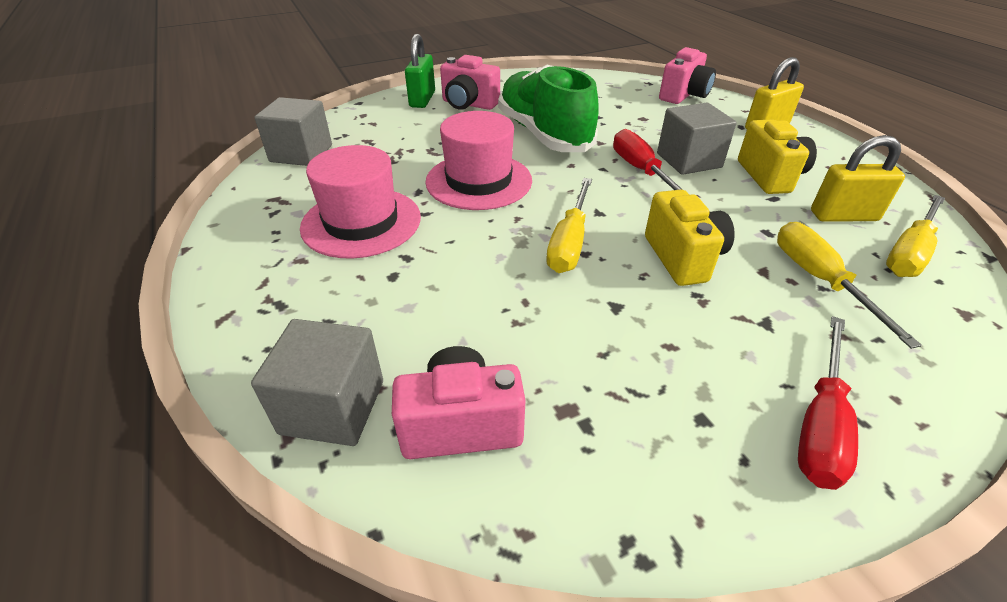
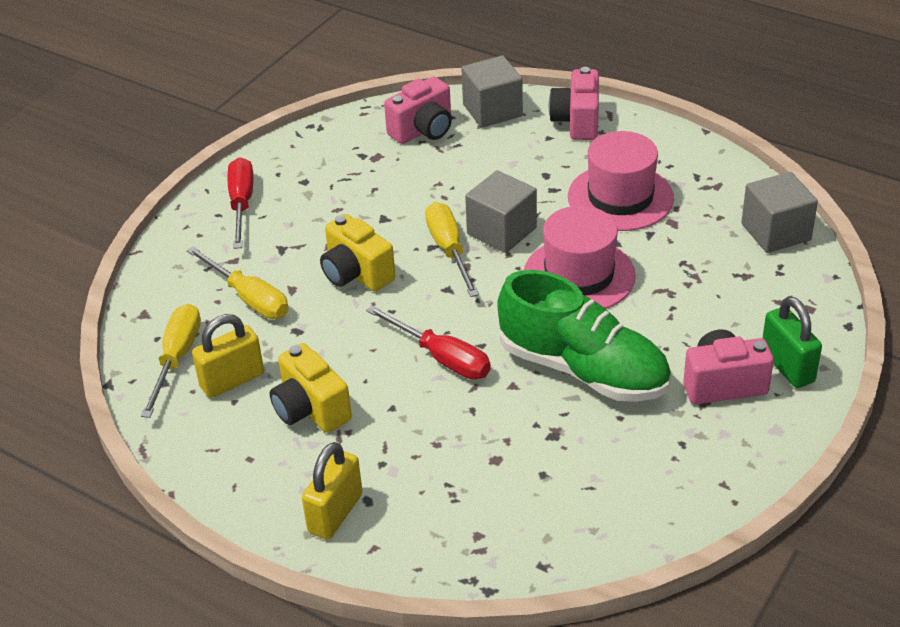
camera: 150 degrees right, 0 degrees up
(684, 95) = (473, 548): pink camera -> pink camera (577, 122)
(688, 160) = (402, 397): grey cube -> grey cube (501, 231)

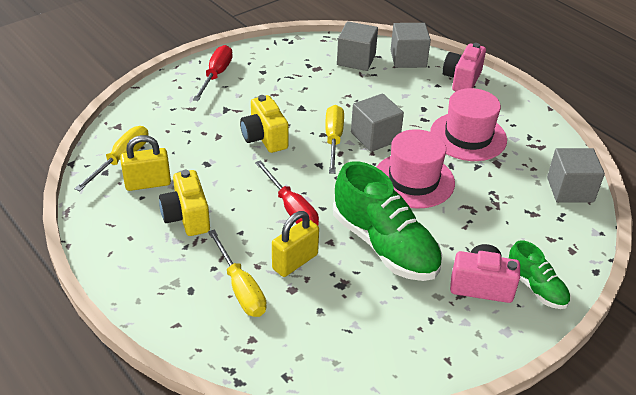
camera: 15 degrees right, 0 degrees up
(249, 298) = (188, 134): yellow screwdriver -> yellow screwdriver (241, 288)
(335, 513) = (164, 292): yellow padlock -> yellow padlock (295, 262)
(423, 130) = (356, 60): pink camera -> grey cube
(787, 366) = (536, 287): green padlock -> green shoe

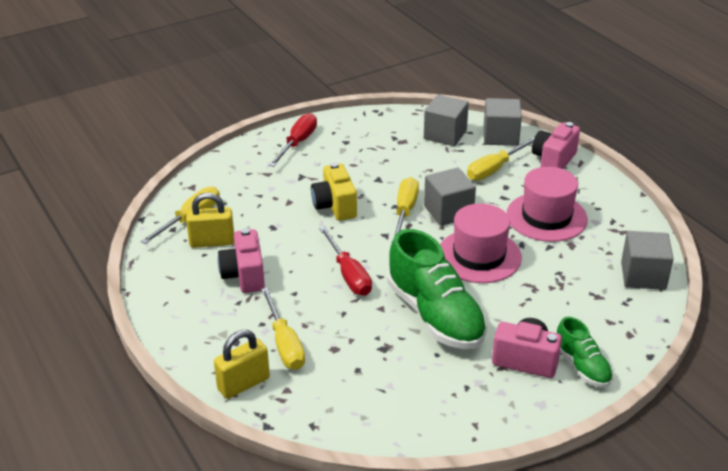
camera: 10 degrees right, 5 degrees down
(187, 217) = (244, 275): yellow camera -> pink camera
(295, 262) = (342, 324): yellow padlock -> yellow padlock (243, 384)
(409, 91) = (494, 169): none -> yellow screwdriver

